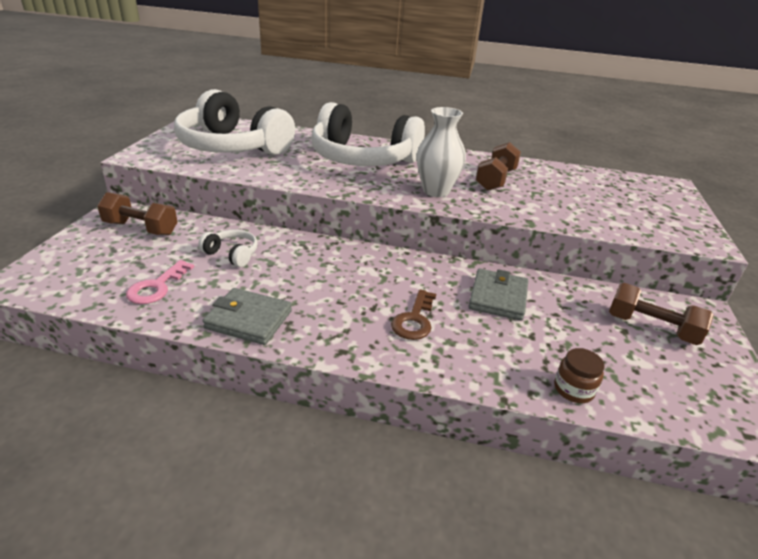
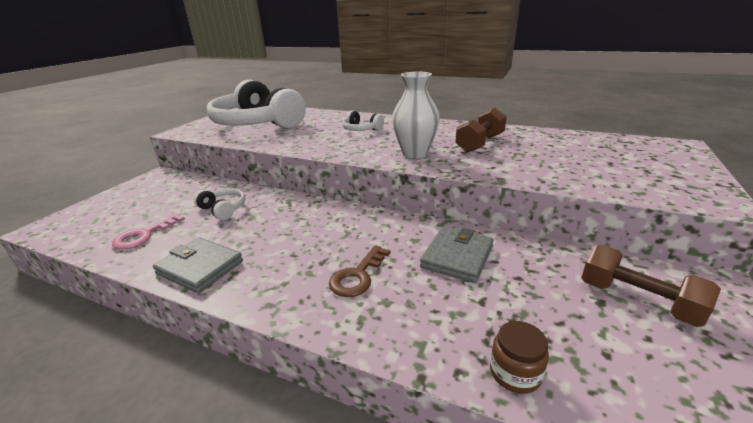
camera: 15 degrees right, 5 degrees down
(141, 228) = (166, 188): brown dumbbell -> none
(363, 159) = (361, 129): white headphones -> white headphones, size x0.41

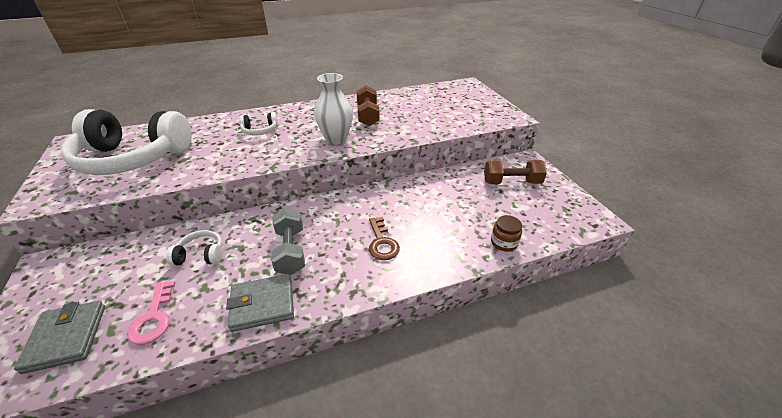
camera: 45 degrees left, 10 degrees up
(276, 238) = (290, 251): none -> grey dumbbell
(457, 257) = (419, 201): grey wallet -> grey wallet (66, 337)

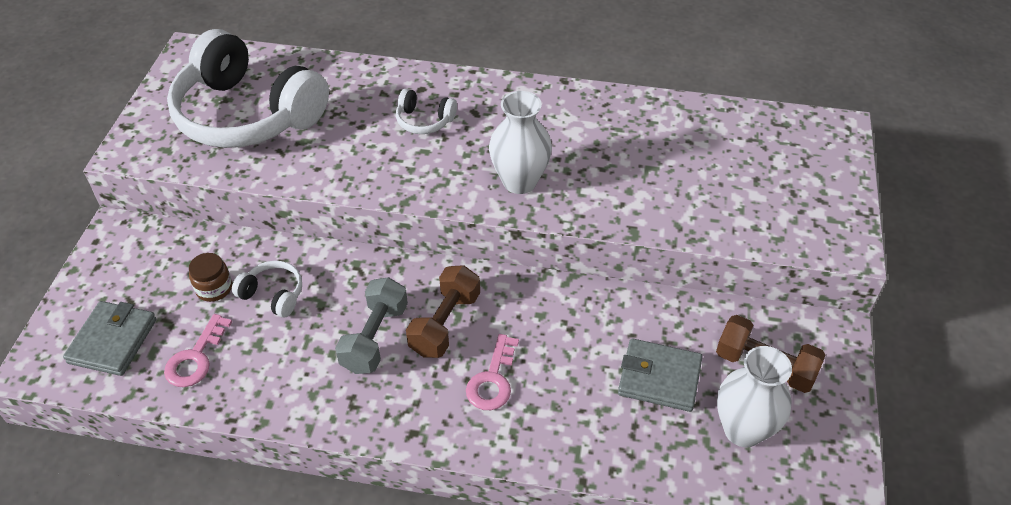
camera: 30 degrees right, 10 degrees up
(262, 304) = (307, 397): grey wallet -> grey wallet (659, 377)
(368, 116) = (600, 147): brown dumbbell -> brown dumbbell (445, 323)
(382, 242) = (493, 379): brown key -> pink key
(504, 243) = (658, 462): brown jar -> brown jar (214, 288)
(528, 211) = (743, 430): none -> white vase

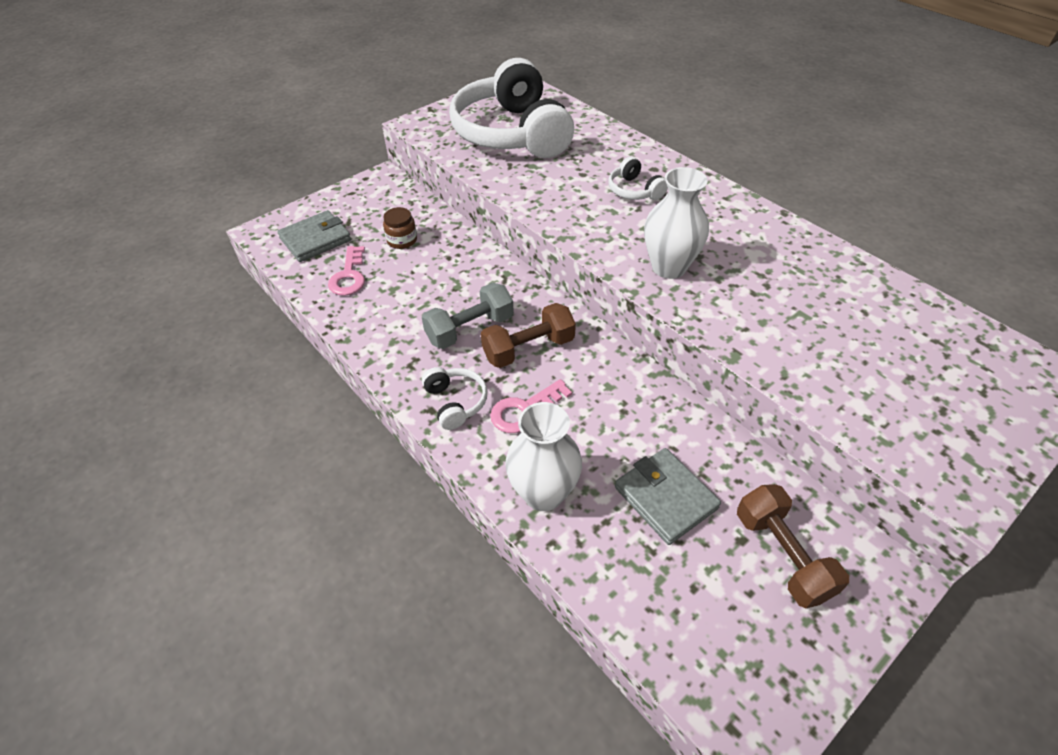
camera: 40 degrees right, 0 degrees up
(196, 358) = (349, 276): pink key -> pink key turned 60 degrees counterclockwise
(273, 295) = (433, 264): white headphones -> white headphones (455, 402)
(743, 430) = (705, 596): white vase -> white vase (543, 493)

